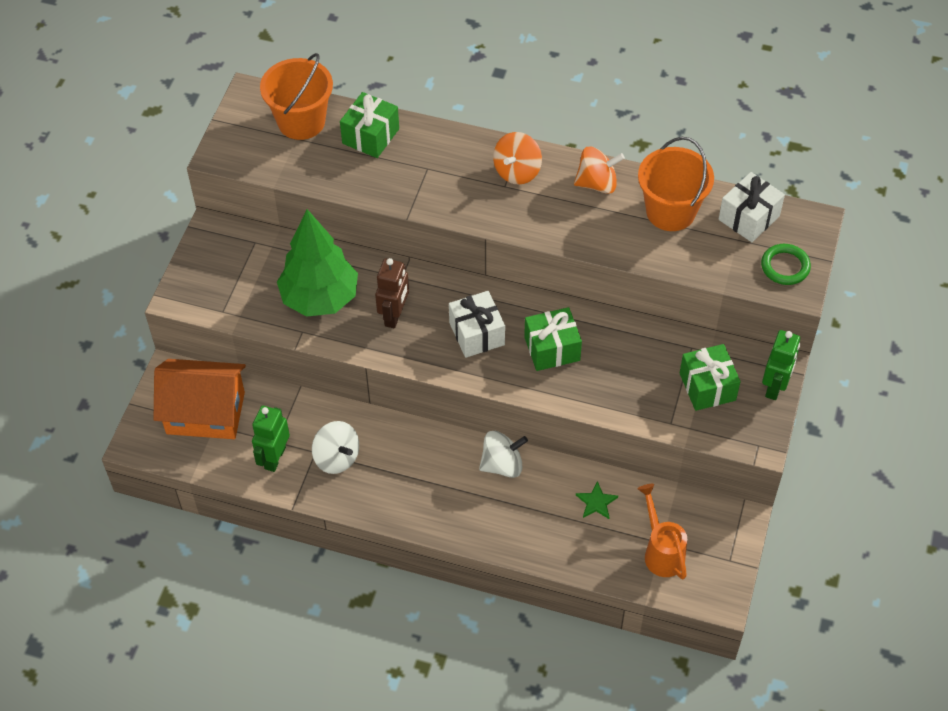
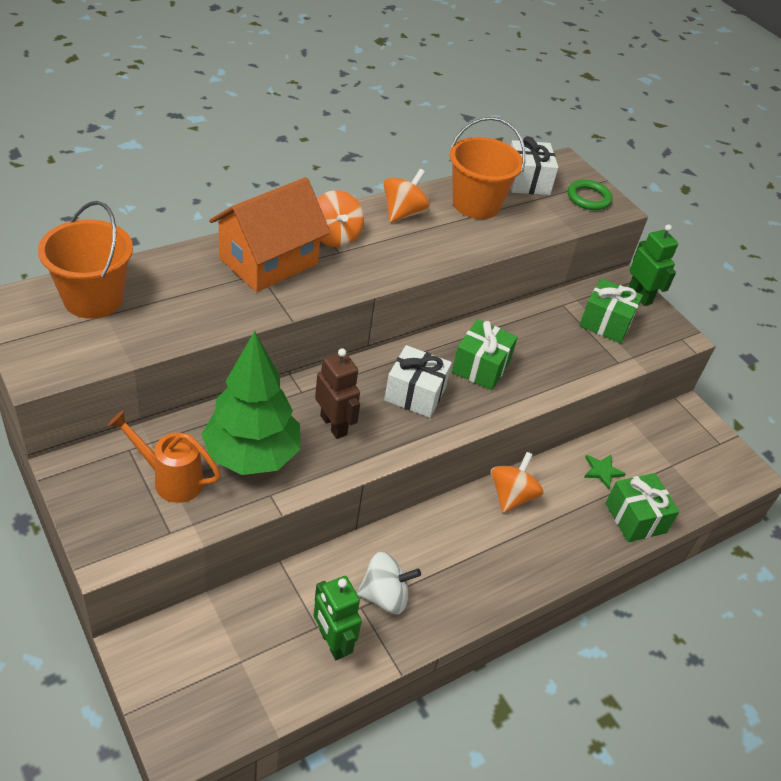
camera: 55 degrees left, 10 degrees down
(205, 413) = (218, 657): orange house -> orange house (268, 261)
(370, 136) = (176, 276): green gift -> green gift (635, 518)
(502, 465) = (511, 496): white spinning top -> orange spinning top
(661, 551) = (680, 471): orange watering can -> orange watering can (170, 479)

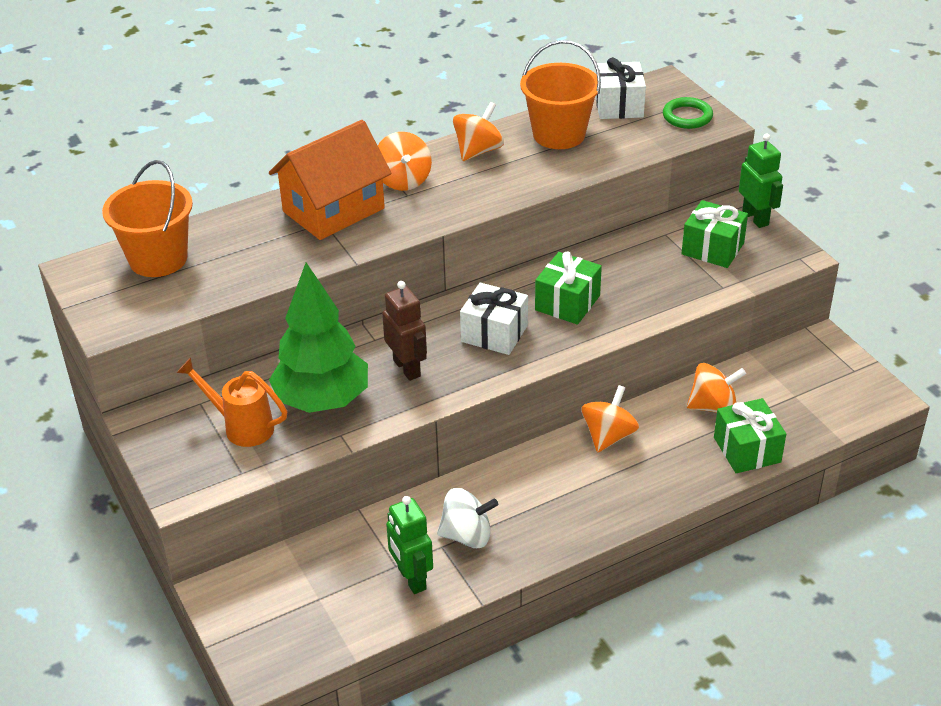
camera: 10 degrees right, 5 degrees down
(602, 471) = (713, 406): green star -> orange spinning top

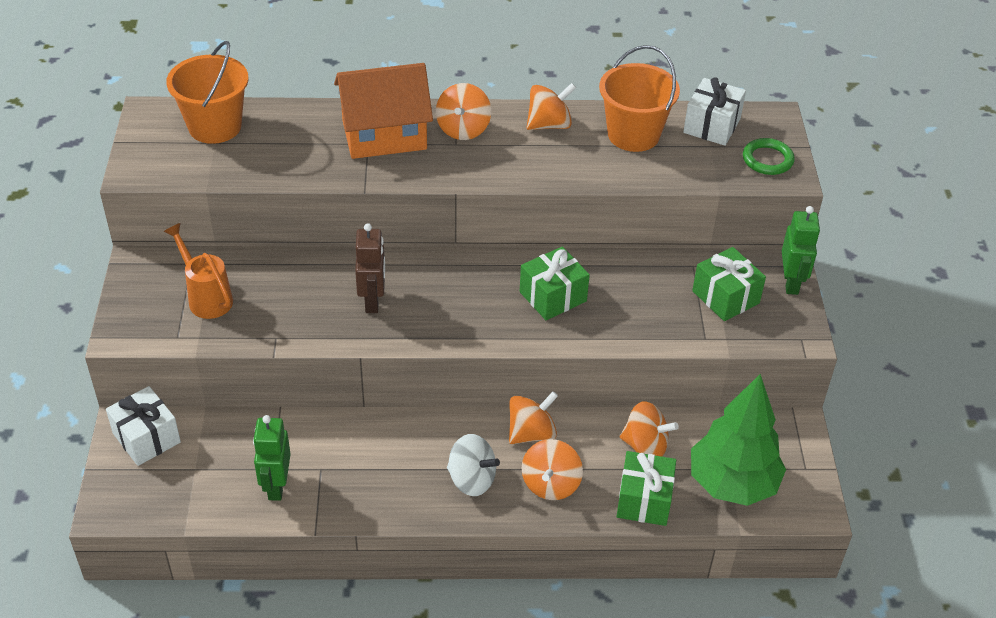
camera: 25 degrees right, 5 degrees up
(322, 401) = (284, 301): green tree -> green tree (732, 484)
(467, 535) = (347, 469): white spinning top -> white spinning top (471, 479)
(494, 333) = (468, 299): white gift -> white gift (146, 438)
(659, 470) = (550, 484): none -> orange spinning top

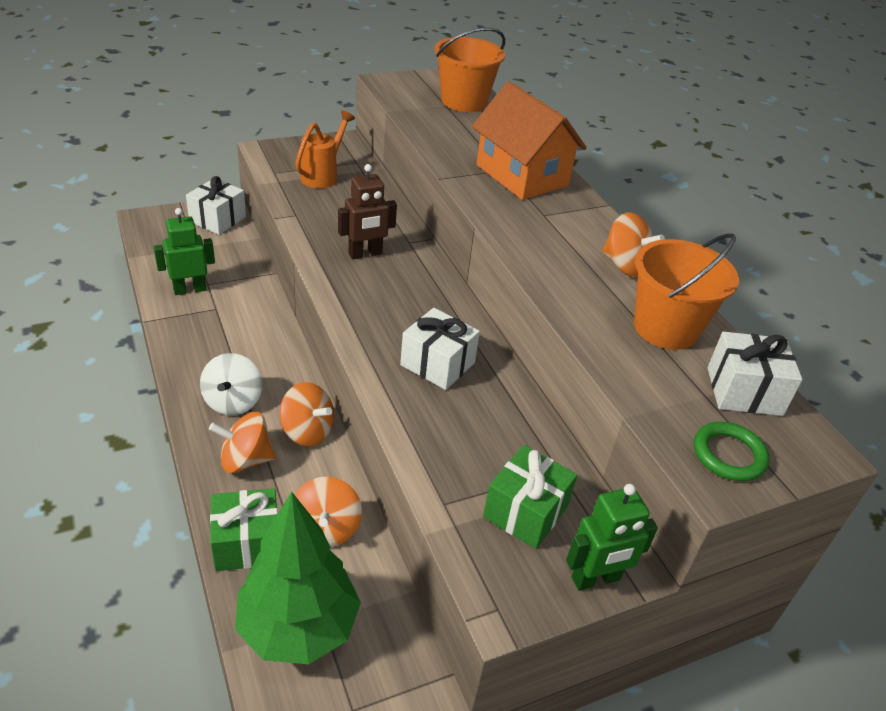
camera: 65 degrees right, 5 degrees down
(463, 129) = (569, 215): orange spinning top -> none
(553, 296) = (437, 364): green gift -> white gift

